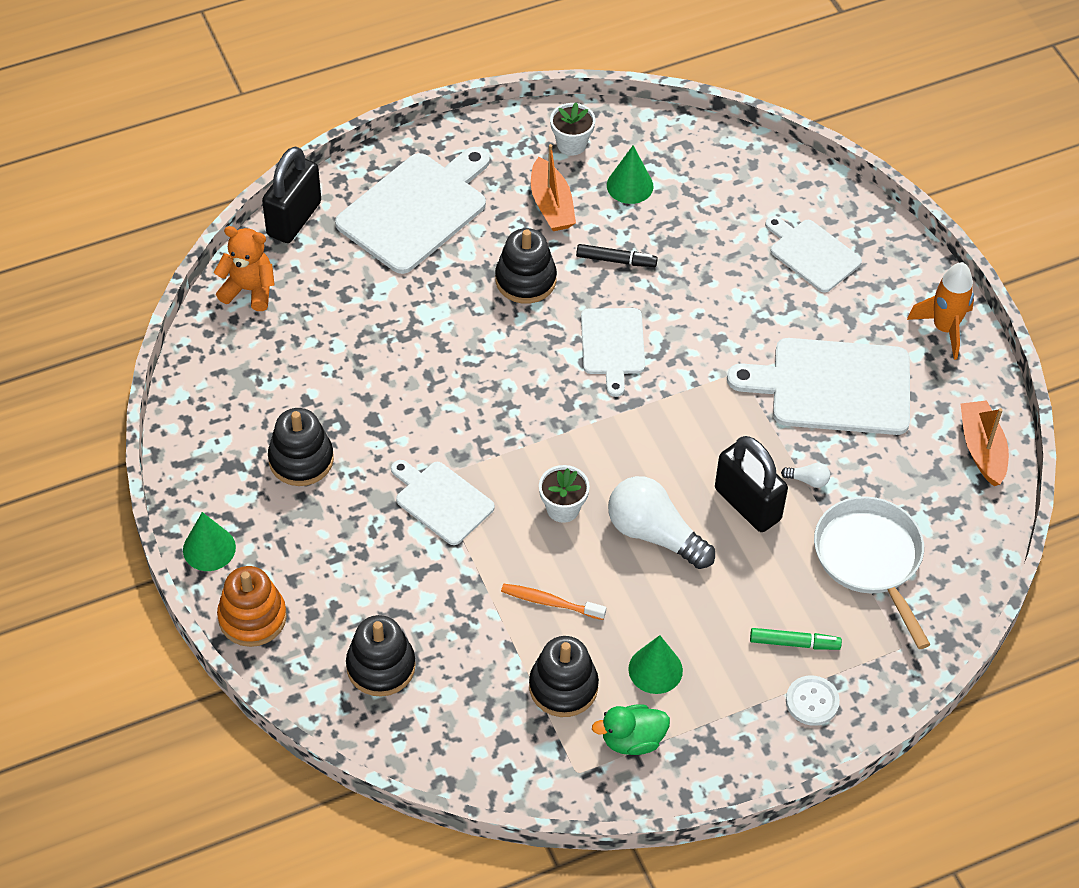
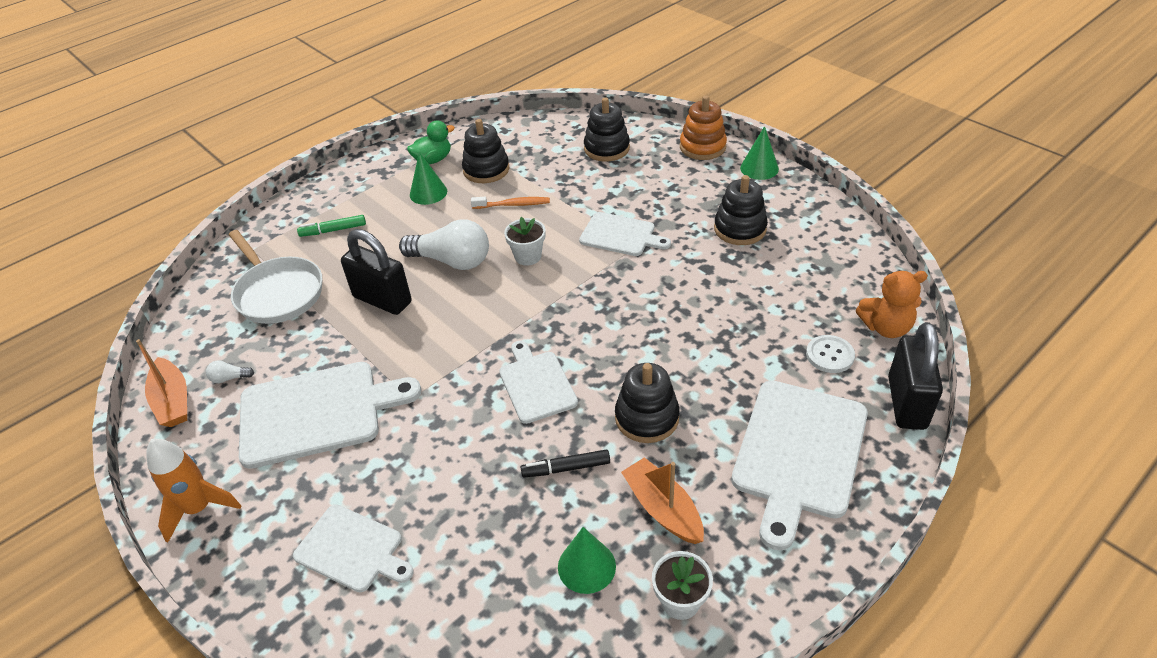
camera: 165 degrees right, 10 degrees down
(808, 480) = (334, 330): white light bulb -> white light bulb (229, 378)
(812, 701) = (317, 206): white button -> white button (830, 355)

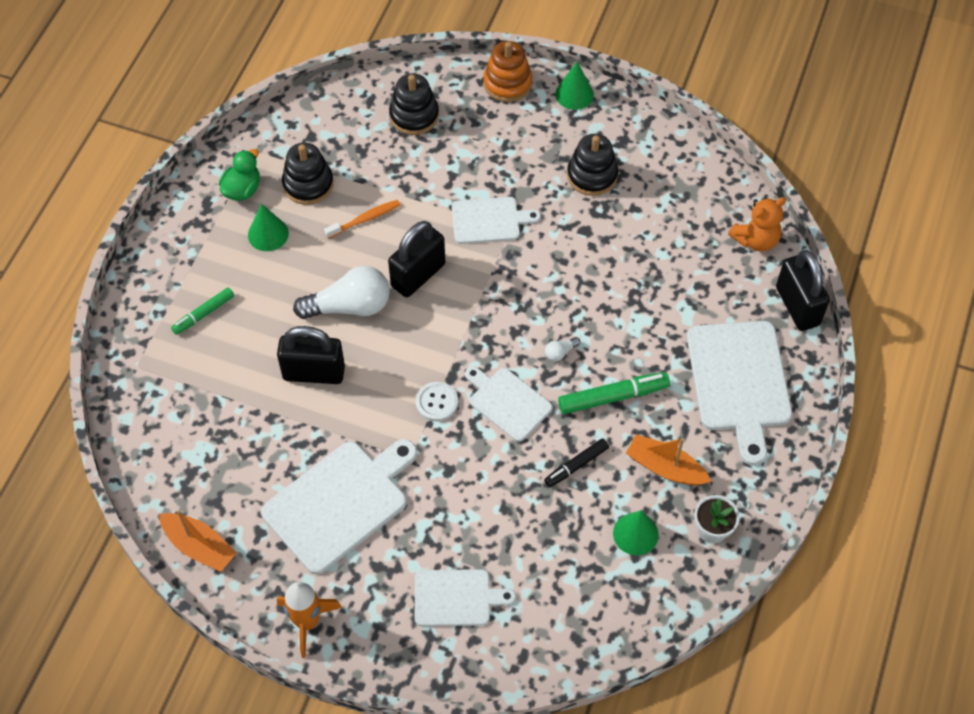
camera: 30 degrees left, 15 degrees up
(229, 378) = (233, 505): white light bulb -> white light bulb (560, 352)
(278, 292) = (205, 403): white pan -> none
(528, 256) = (418, 275): white flower pot -> black padlock
(647, 418) = (613, 397): black stacking toy -> green marker
(830, 355) = (724, 283): white button -> white button (437, 402)

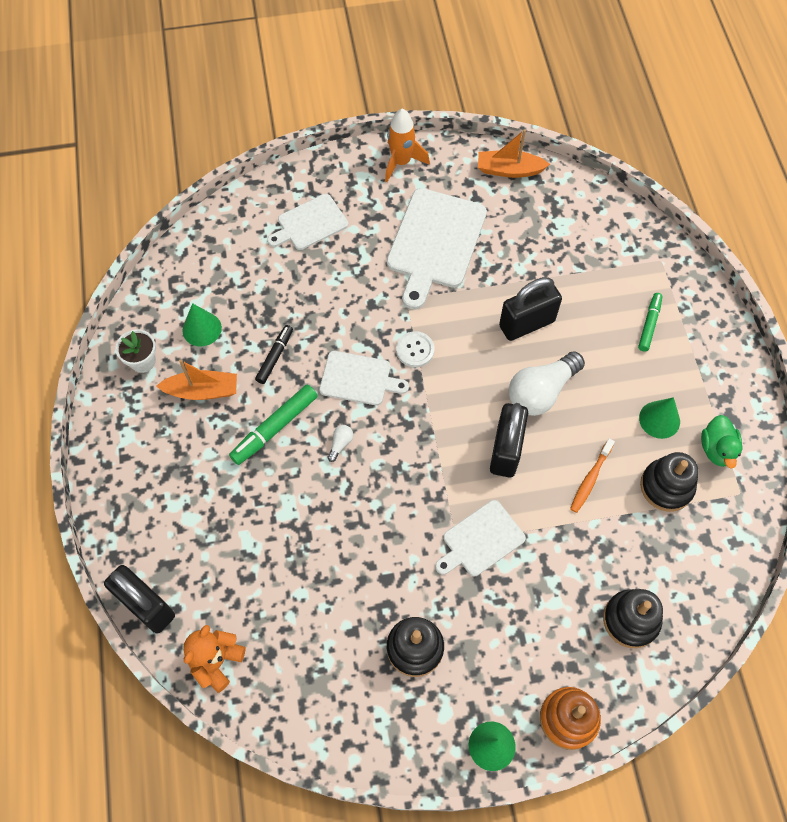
camera: 150 degrees right, 5 degrees up
(739, 382) = (172, 498): white cutting board -> none

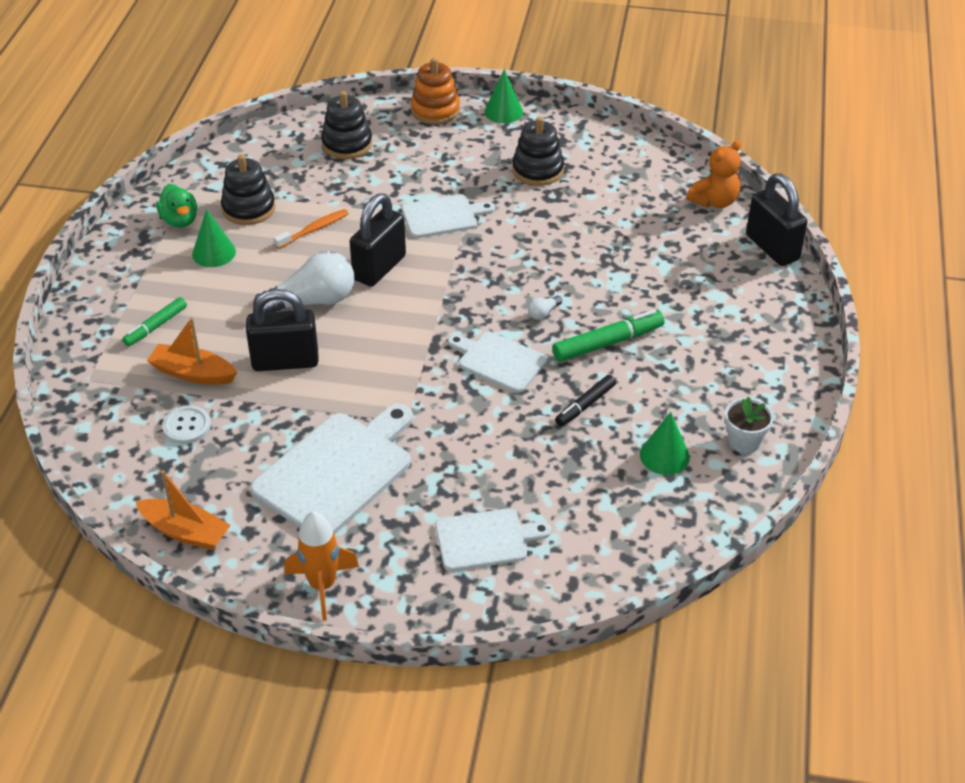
camera: 160 degrees left, 20 degrees down
(202, 391) = (679, 395): orange boat -> orange boat (193, 373)
(415, 350) = (423, 370): white button -> white button (186, 426)
(717, 449) = (180, 220): green duck -> green duck turned 135 degrees clockwise

